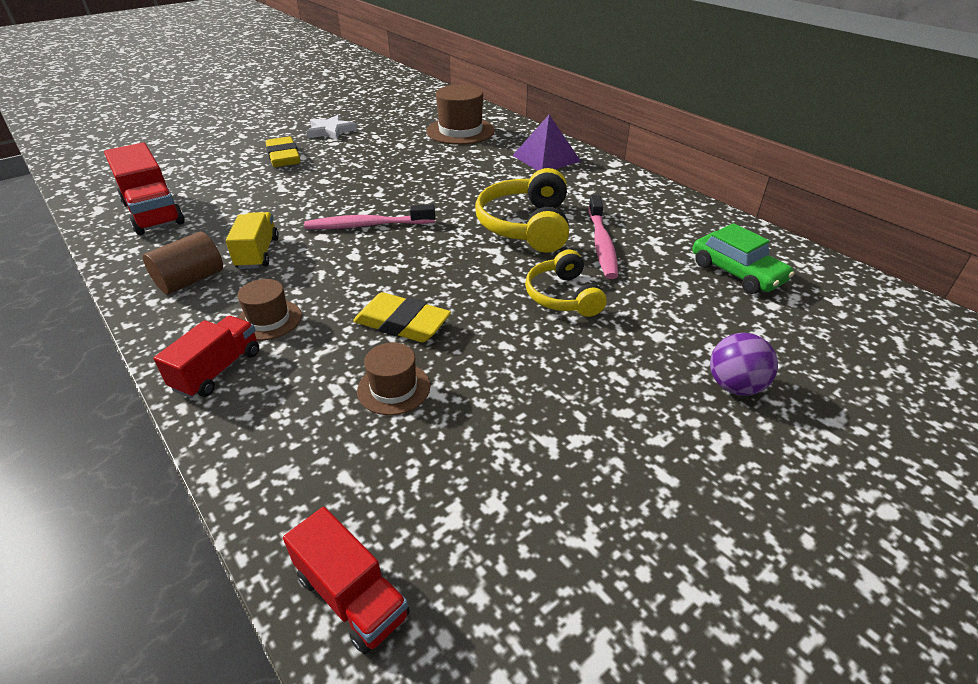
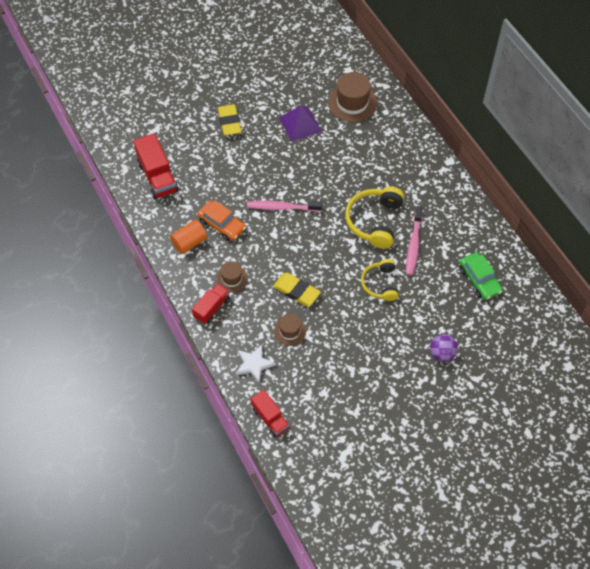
camera: 10 degrees right, 20 degrees up
(191, 280) = (189, 242): brown cylinder -> orange cylinder
(258, 253) = (222, 225): yellow truck -> orange car
(330, 131) = (260, 90): white star -> white star (254, 364)
(546, 158) = (405, 148): purple pyramid -> purple pyramid (300, 124)

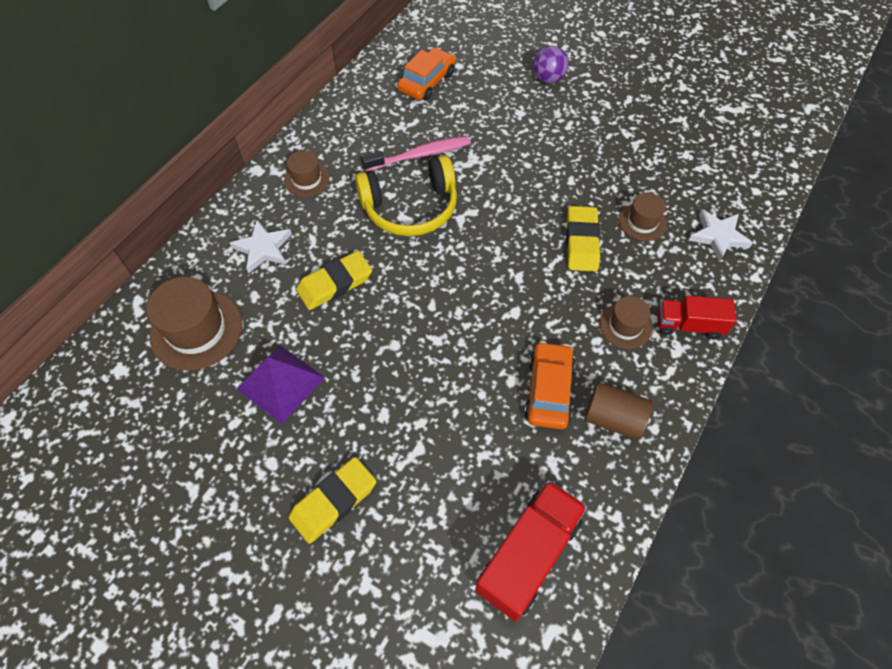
camera: 120 degrees left, 0 degrees up
(189, 242) = (613, 418): orange cylinder -> brown cylinder
(270, 418) = (764, 188): red truck -> none
(282, 207) = (461, 325): pink toothbrush -> none
(344, 166) = (335, 283): none -> yellow eraser
(380, 284) = (502, 163): yellow headphones -> none
(387, 145) = (263, 248): none -> white star
(427, 181) = (307, 179): none -> brown hat
(479, 280) = (427, 82): green car -> orange car

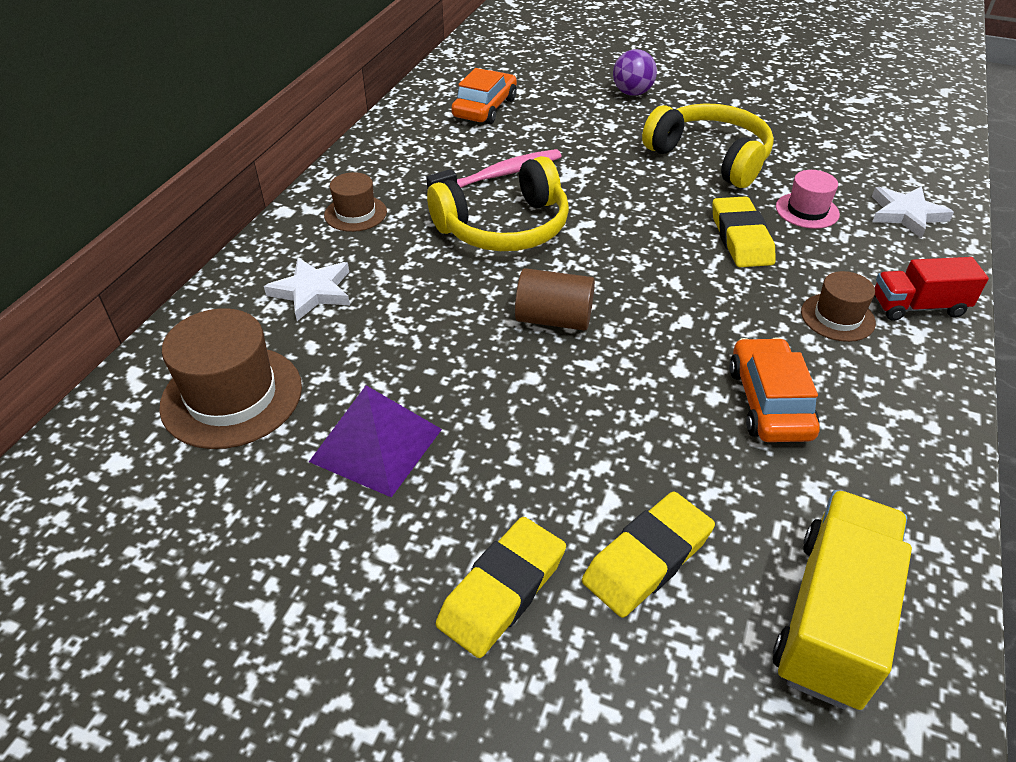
camera: 10 degrees left, 15 degrees down
(335, 283) = (425, 318): yellow eraser -> yellow eraser (647, 558)
(528, 555) = (831, 617): red truck -> yellow truck
(586, 157) = (710, 158): none -> yellow headphones
(613, 418) = (872, 422): brown cylinder -> brown cylinder (554, 319)
(642, 222) = (807, 210): brown hat -> pink hat

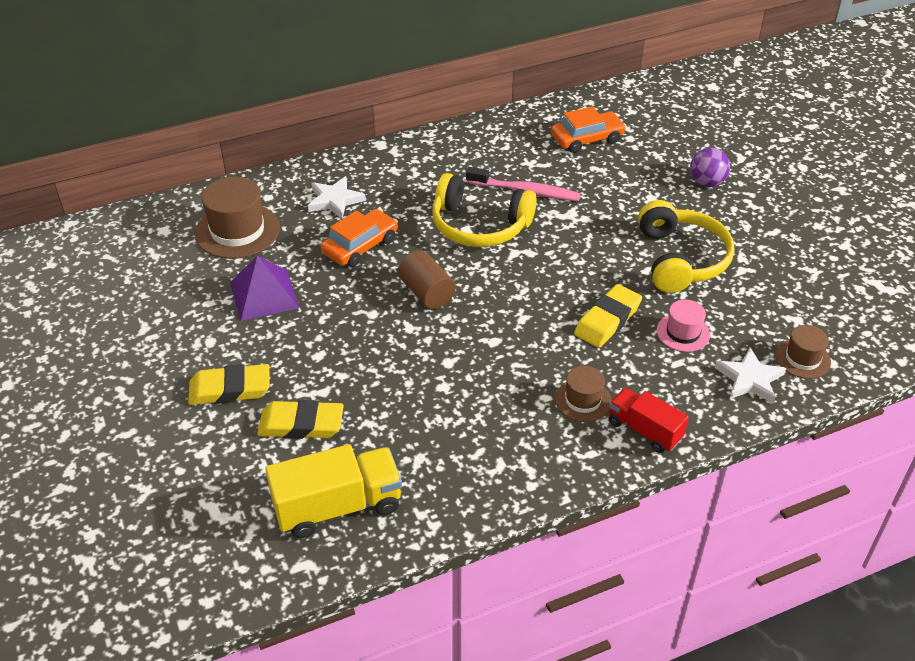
camera: 45 degrees right, 0 degrees up
(355, 213) = (413, 168): brown hat -> brown hat (802, 358)
(769, 402) = (466, 409): orange car -> orange car (360, 246)

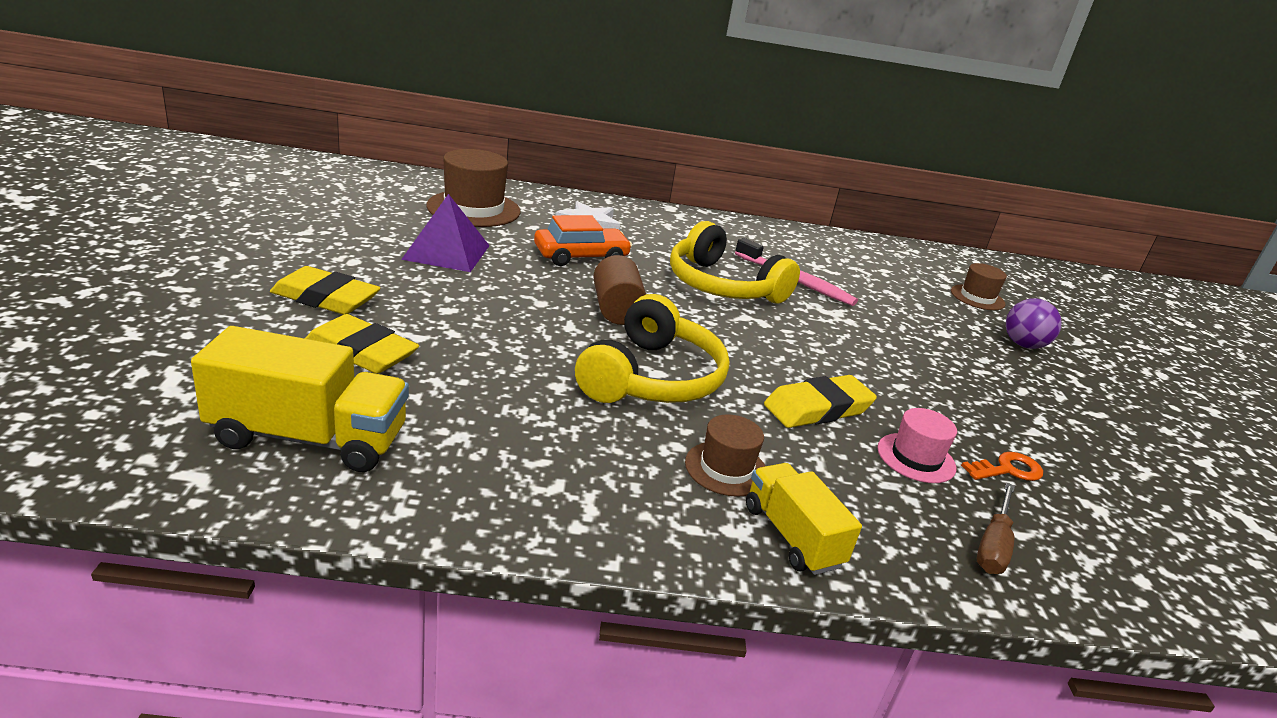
camera: 20 degrees right, 15 degrees down
(587, 139) = (894, 271): orange car -> none
(644, 430) = (792, 536): red truck -> yellow truck
(680, 259) = (952, 392): yellow headphones -> yellow headphones (651, 377)
(737, 314) = (1008, 469): none -> orange key
(750, 379) = (993, 545): white star -> brown screwdriver
(802, 358) = (1092, 555): brown hat -> brown hat (977, 297)

